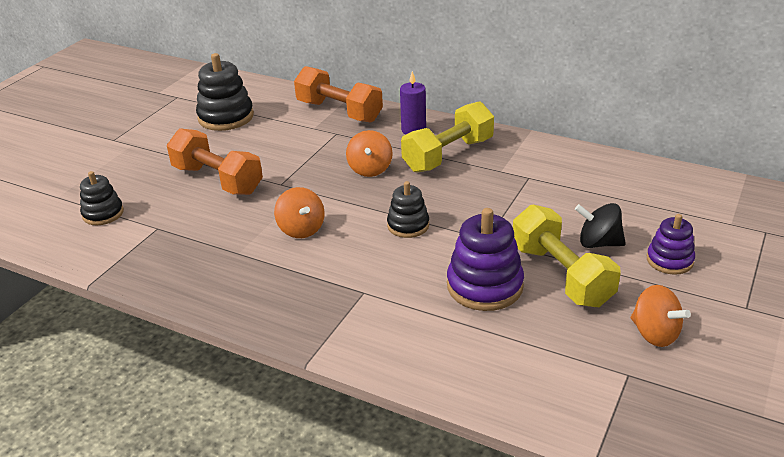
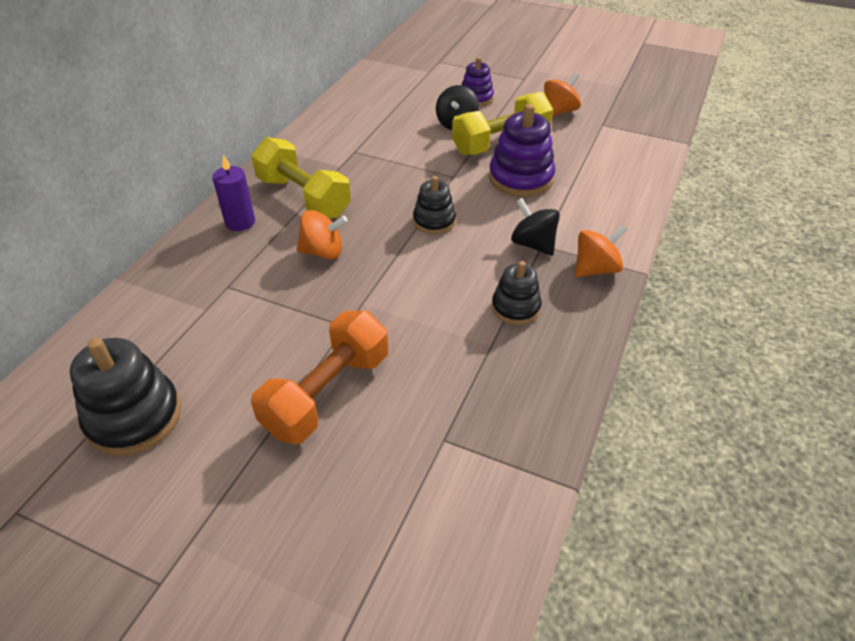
camera: 95 degrees left, 10 degrees up
(103, 214) = (408, 523): black stacking toy -> black stacking toy (515, 307)
(301, 229) = (443, 297): orange spinning top -> orange spinning top (595, 269)
(339, 111) = (167, 288): orange dumbbell -> none
(365, 286) = (533, 244): none -> black spinning top

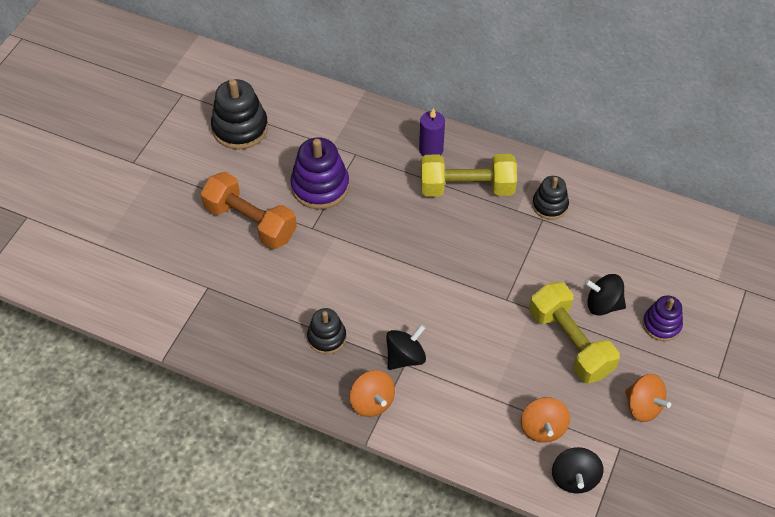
camera: 90 degrees right, 10 degrees up
(303, 197) = (466, 187): yellow dumbbell -> yellow dumbbell turned 45 degrees clockwise
(323, 252) = (394, 207): orange spinning top -> orange spinning top (542, 428)
(434, 221) = (436, 283): black stacking toy -> black stacking toy (550, 205)
(521, 178) = (506, 356): purple stacking toy -> purple stacking toy (320, 186)
(639, 147) = (574, 478): none -> black spinning top

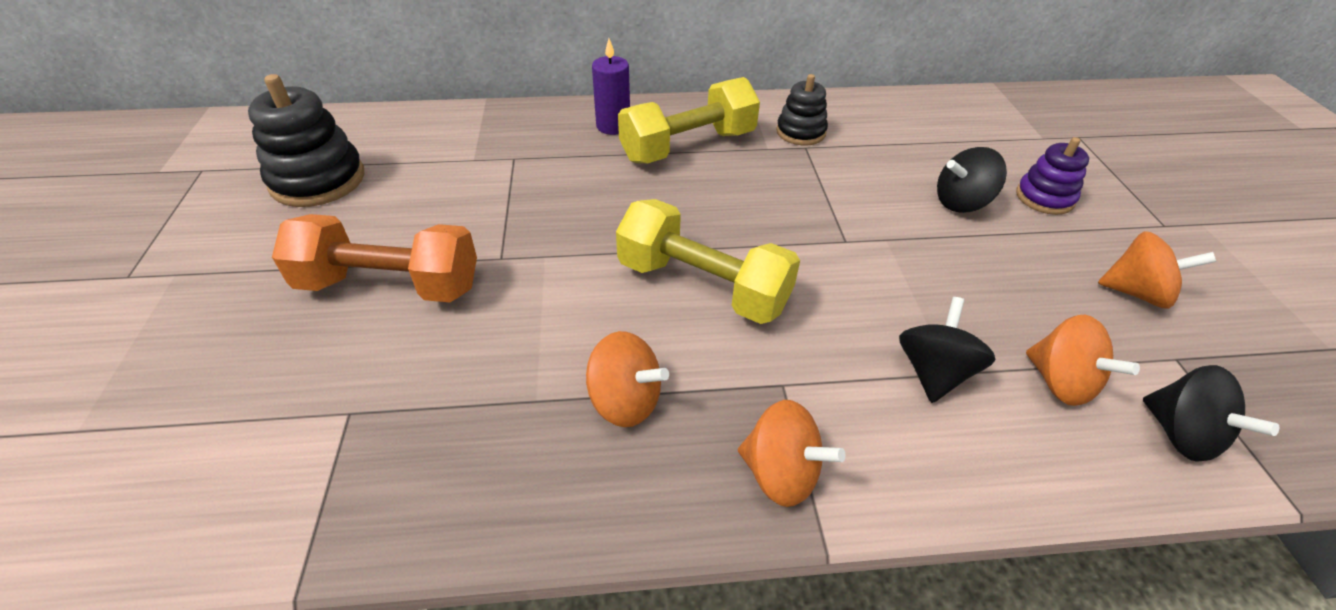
camera: 30 degrees left, 10 degrees down
(320, 186) = (483, 206): purple stacking toy -> none
(326, 337) = (625, 401): black stacking toy -> orange spinning top
(405, 357) = (775, 373): black spinning top -> black spinning top (933, 372)
(570, 343) = (972, 258): yellow dumbbell -> yellow dumbbell (703, 286)

